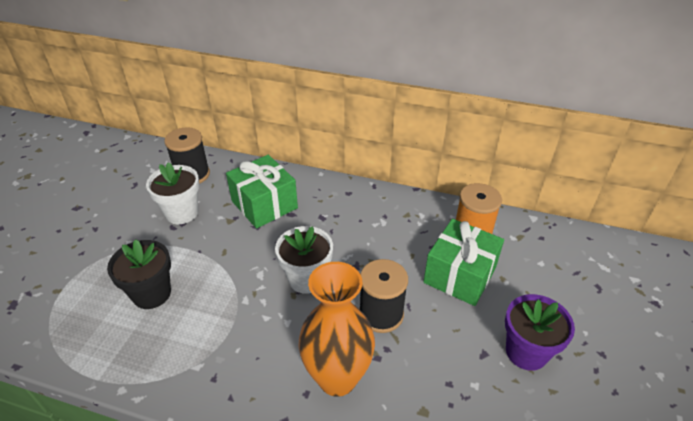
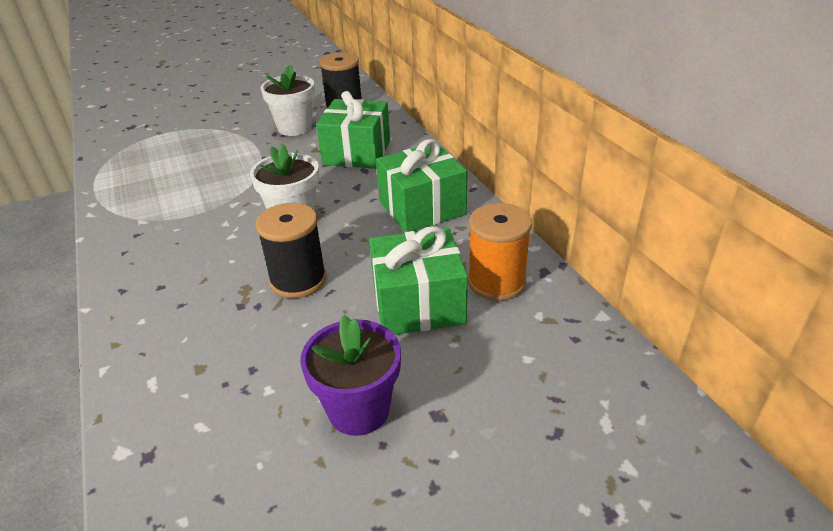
camera: 50 degrees right, 5 degrees down
(152, 294) = (194, 164): black flower pot -> none
(337, 378) = (192, 294): orange vase -> none
(368, 217) = (422, 208): none -> green gift

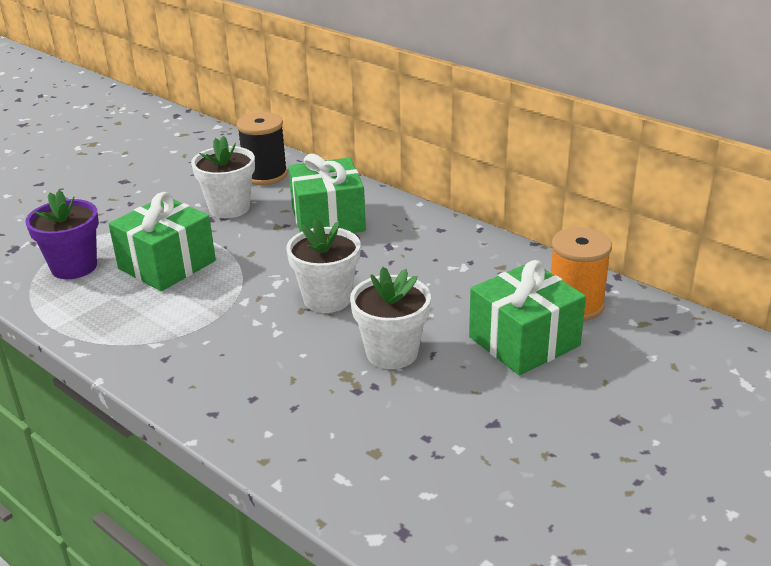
camera: 25 degrees left, 5 degrees down
(298, 280) = (392, 353): black spool -> white flower pot
(359, 410) = (552, 437): purple flower pot -> purple flower pot (74, 267)
(422, 208) = (448, 258): green gift -> green gift (167, 265)

